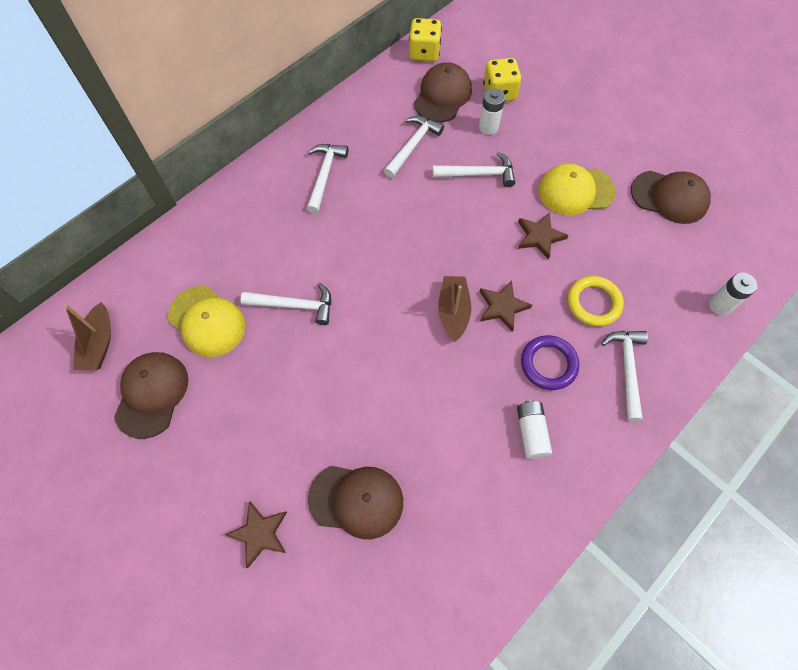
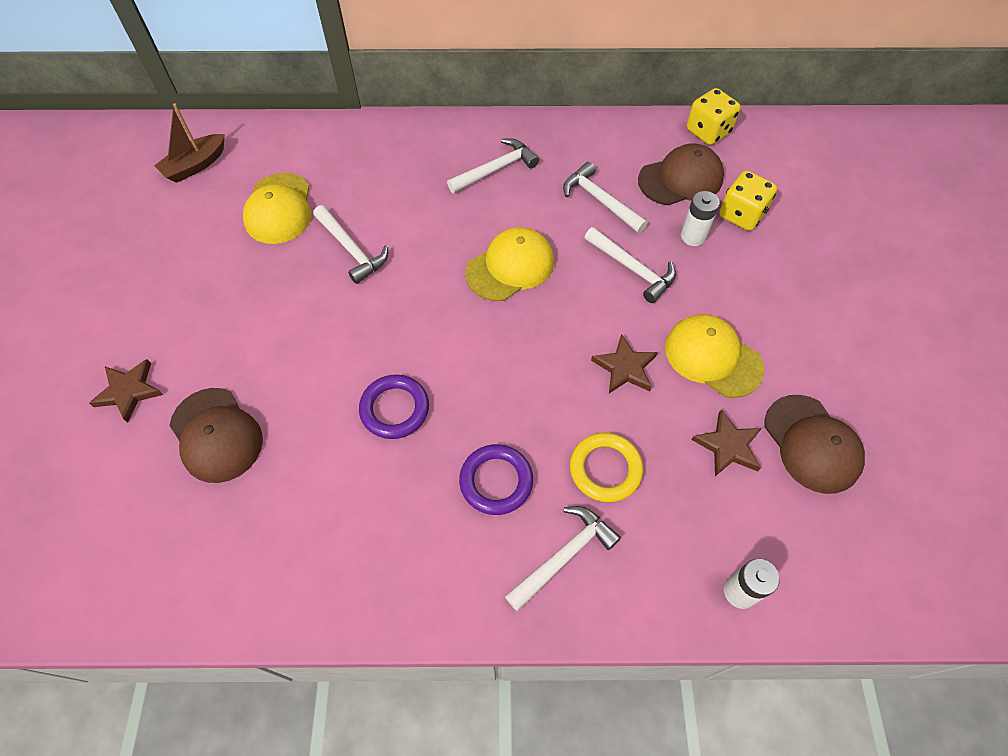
camera: 45 degrees right, 5 degrees down
(152, 394) = (184, 228): brown cap -> none
(408, 231) = (510, 267): none -> yellow cap
(412, 146) = (600, 201): white hammer -> white hammer turned 120 degrees counterclockwise
(445, 378) = (394, 409): none -> purple ring
(453, 311) = (468, 362): brown boat -> none
(502, 307) = (515, 396): brown star -> brown star (728, 446)
(531, 432) = (410, 521): white battery -> none

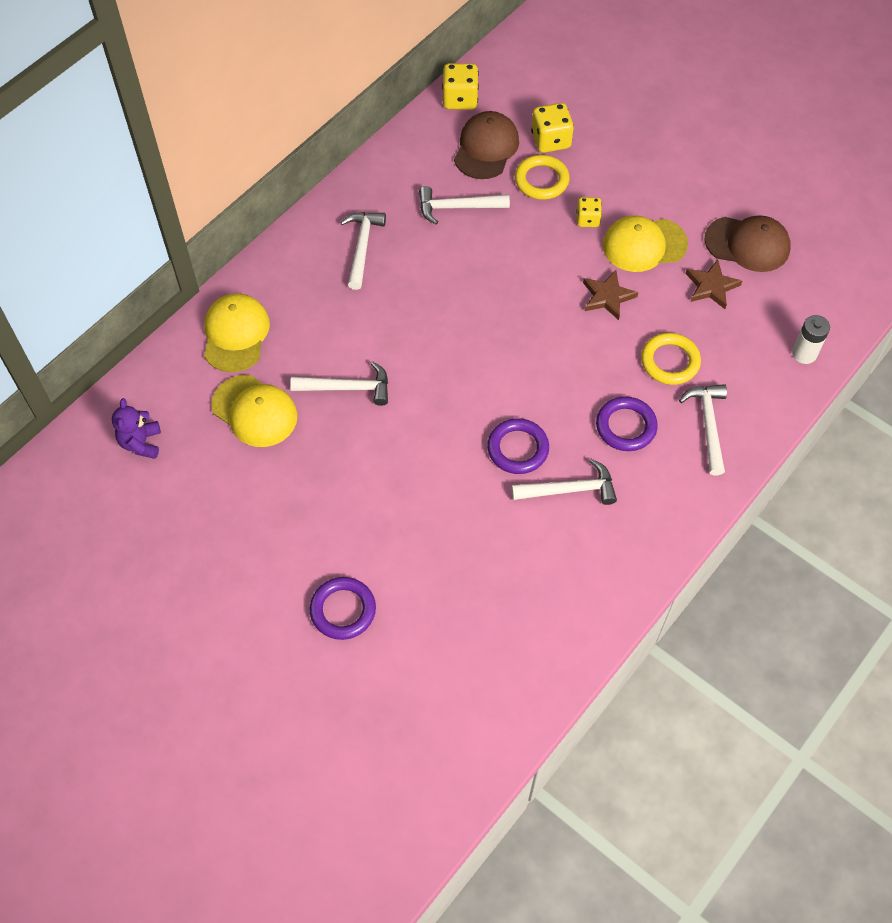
camera: 50 degrees left, 0 degrees up
(129, 391) = (343, 610): brown star -> purple ring
(195, 165) = (141, 443): brown boat -> purple teddy bear
(216, 435) = (438, 572): brown cap -> none
(510, 267) = (463, 301): yellow cap -> yellow cap (235, 334)
(632, 268) = (534, 234): white hammer -> white hammer (569, 489)
(691, 296) = (587, 219): none -> yellow dice
(693, 236) = (541, 180): white battery -> yellow ring

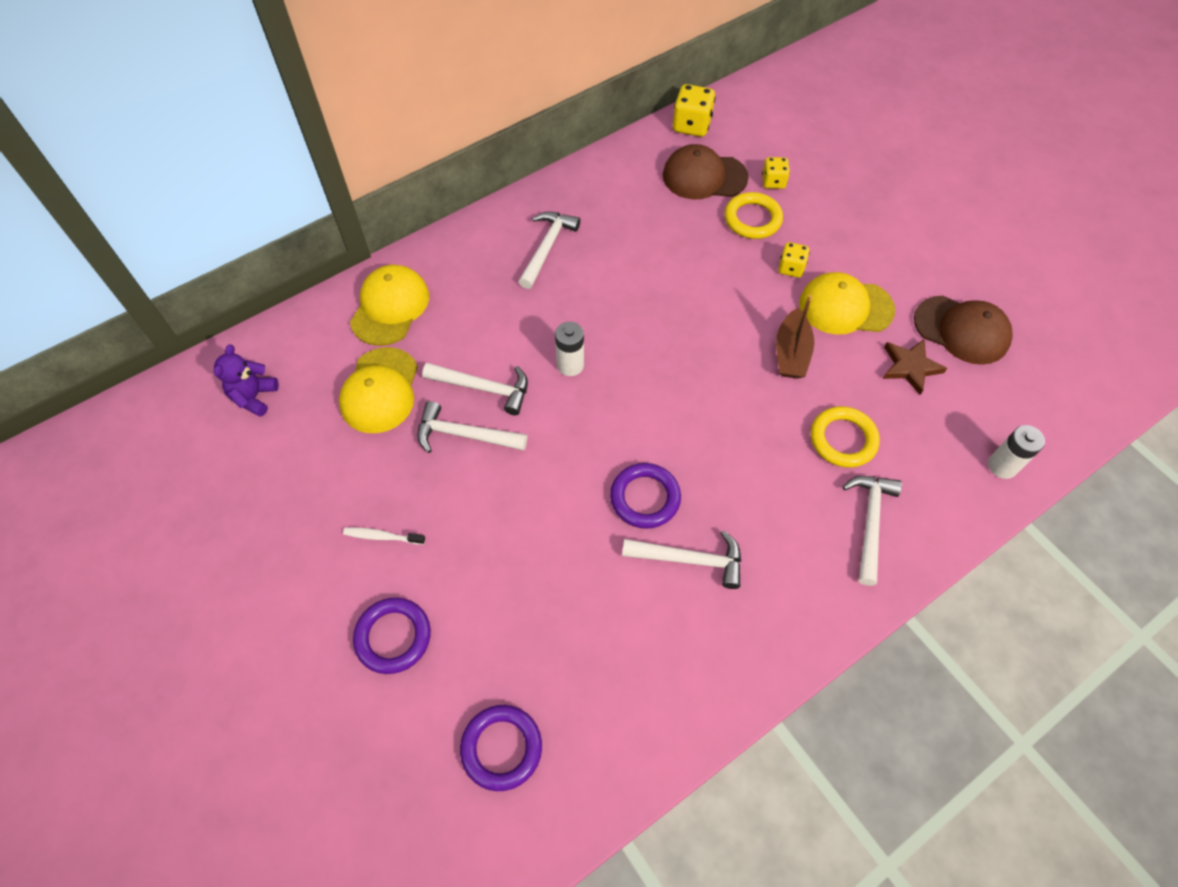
camera: 15 degrees right, 0 degrees up
(255, 411) = (380, 390): yellow cap -> yellow cap turned 45 degrees clockwise
(303, 533) = (382, 536): none -> white toothbrush
(418, 350) = (570, 365): none -> white battery
(457, 207) = (657, 228): white hammer -> white hammer (465, 435)
(486, 148) = (704, 176): brown cap -> brown cap turned 120 degrees counterclockwise
(550, 140) = (773, 182): yellow dice -> yellow dice, size x0.63
(607, 297) = (791, 353): brown star -> brown boat
(626, 426) = (774, 501): purple ring -> purple ring (501, 748)

